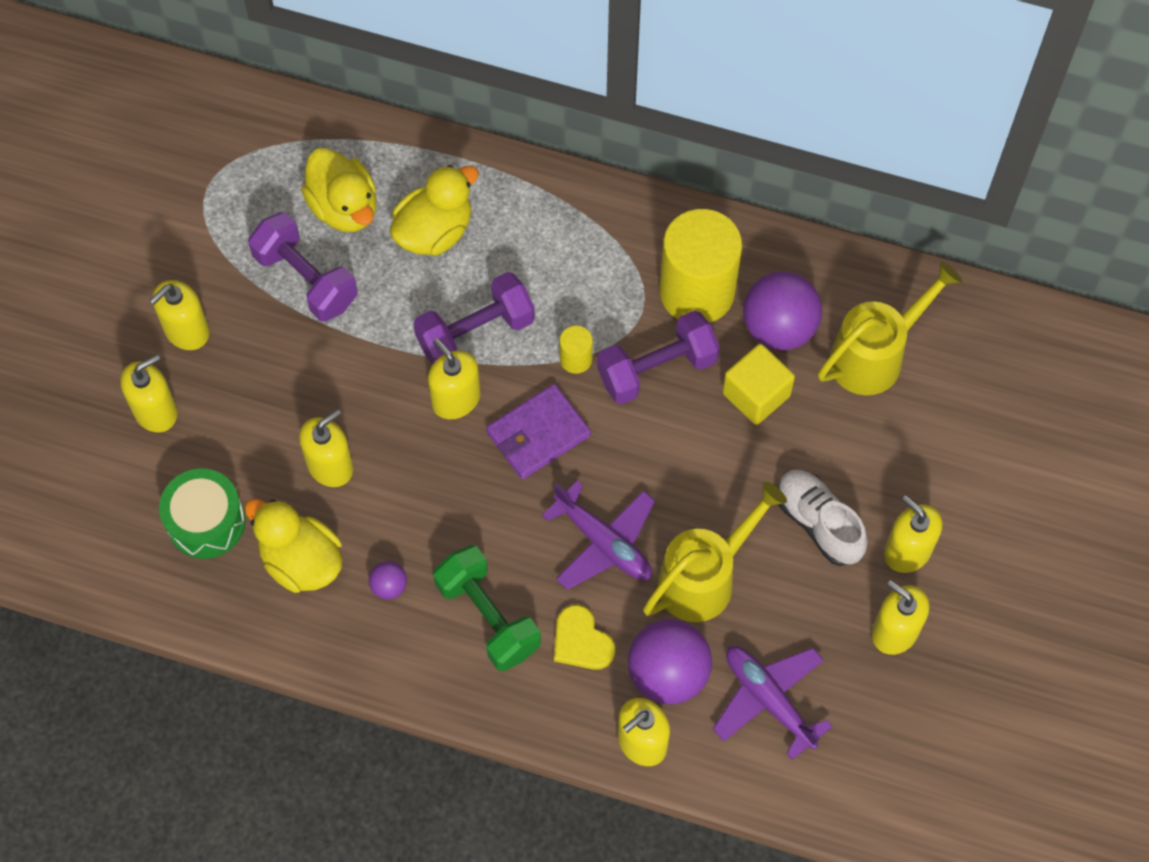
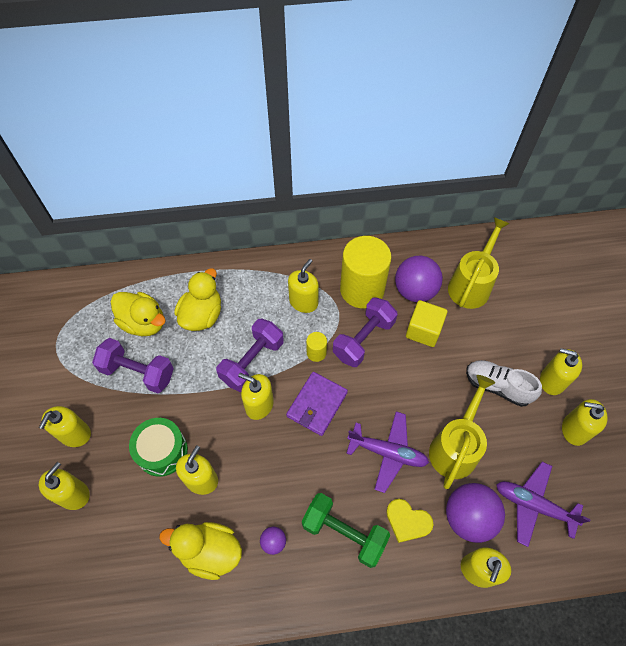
camera: 25 degrees left, 5 degrees down
(206, 522) = (136, 554): green drum -> green drum (162, 451)
(596, 274) = (303, 302): none -> yellow soap dispenser

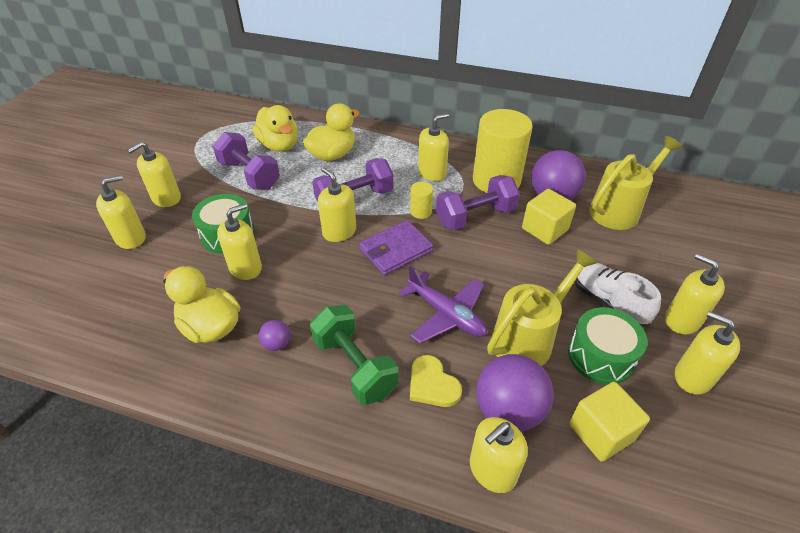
camera: 25 degrees right, 15 degrees down
(510, 440) = (600, 356): none -> green drum
(533, 505) = (601, 432): purple plane -> yellow cube

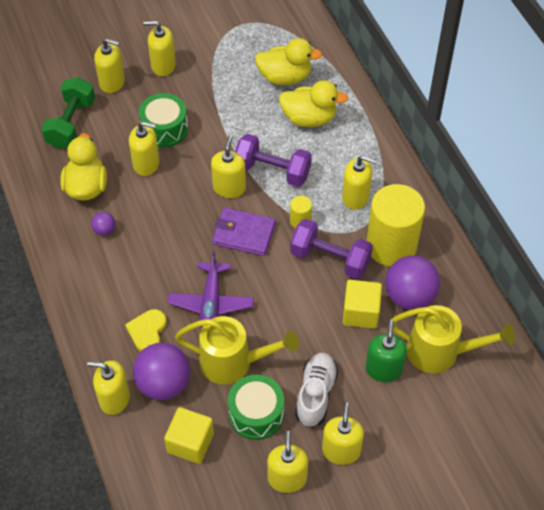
camera: 50 degrees right, 10 degrees up
(249, 175) = (233, 89): purple dumbbell -> none
(279, 145) = (285, 77): yellow duck -> yellow duck turned 105 degrees counterclockwise
(354, 366) = (124, 282): green dumbbell -> green dumbbell (71, 124)
(612, 247) = (383, 369): none -> green soap dispenser

